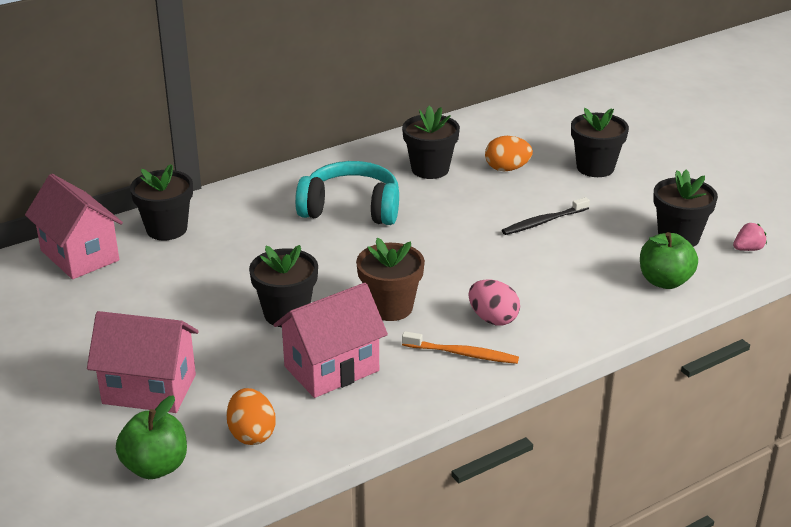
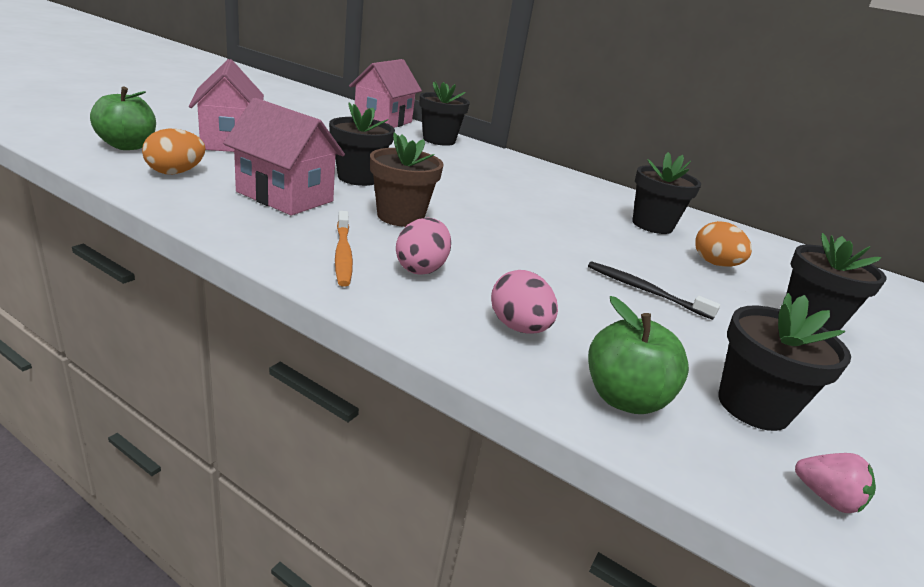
camera: 60 degrees right, 5 degrees down
(351, 208) = (541, 195): turquoise headphones -> none
(584, 297) = (518, 327): none -> pink egg

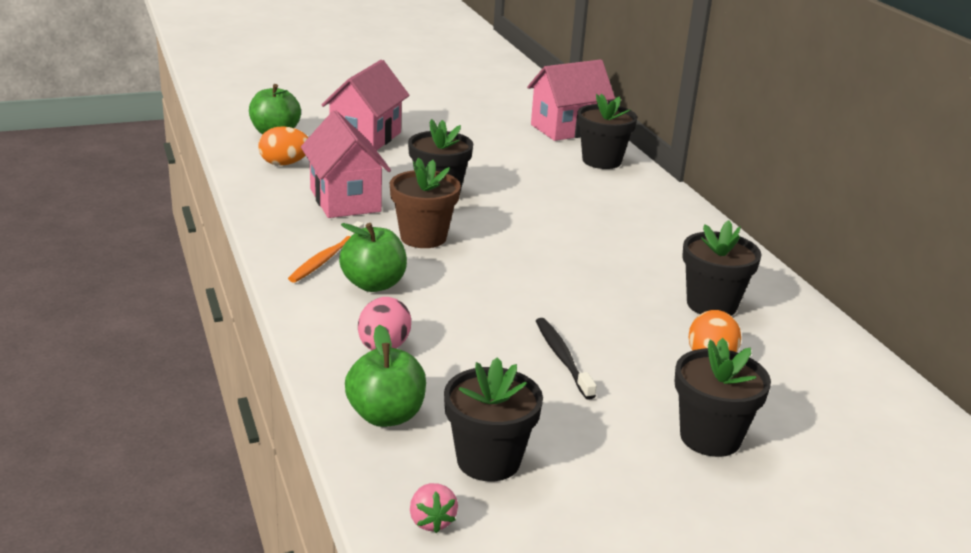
camera: 40 degrees right, 0 degrees up
(421, 268) = (373, 284): pink egg -> green apple

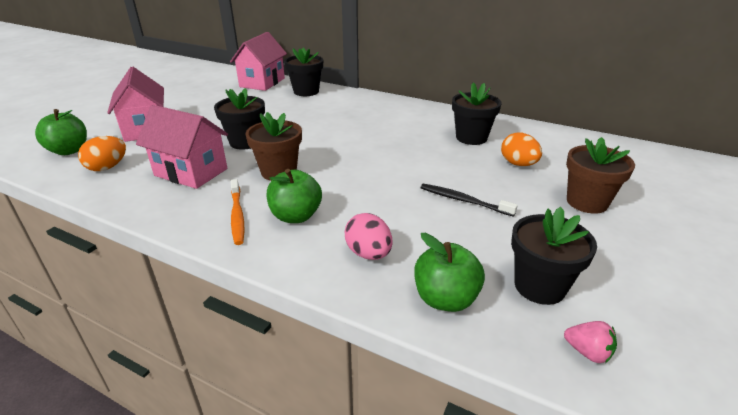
camera: 40 degrees left, 5 degrees up
(710, 437) = (587, 202): black flower pot -> brown flower pot

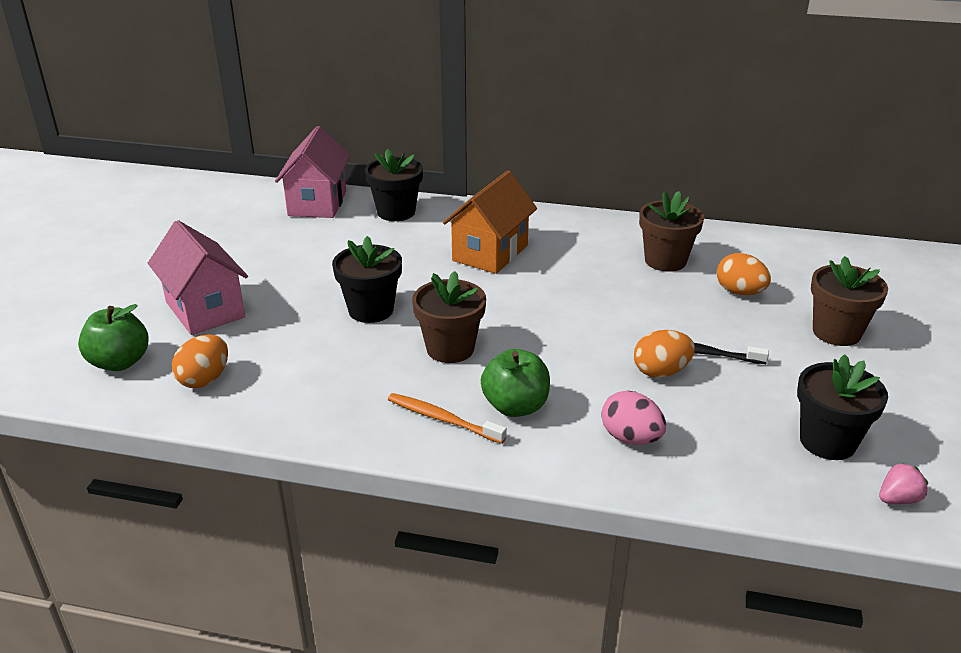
camera: 15 degrees left, 0 degrees up
(191, 172) = (331, 368): pink house -> none
(237, 216) = (442, 419): orange toothbrush -> orange toothbrush turned 150 degrees clockwise
(349, 119) = (490, 253): none -> orange house
(423, 209) = (661, 372): none -> orange egg
(445, 299) = (740, 473): green apple -> none
(471, 138) = (665, 261): black flower pot -> brown flower pot
(587, 352) = (898, 499): pink strawberry -> pink strawberry turned 45 degrees counterclockwise

